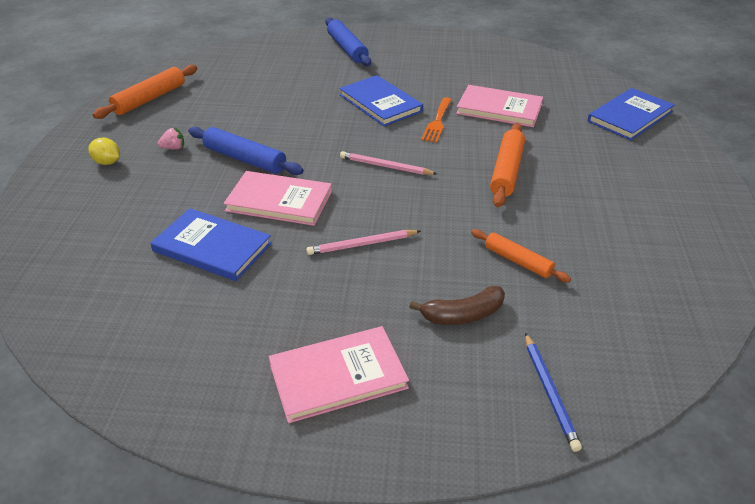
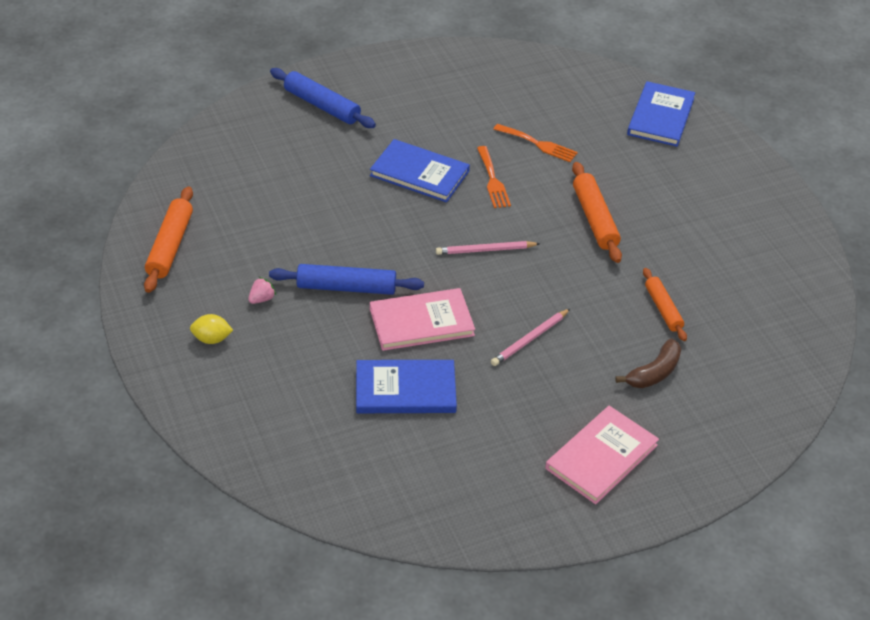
camera: 30 degrees left, 5 degrees up
(499, 109) = (538, 144): pink book -> orange fork
(518, 261) = (663, 309): orange rolling pin -> orange rolling pin turned 60 degrees clockwise
(550, 392) = (752, 409): blue pencil -> none

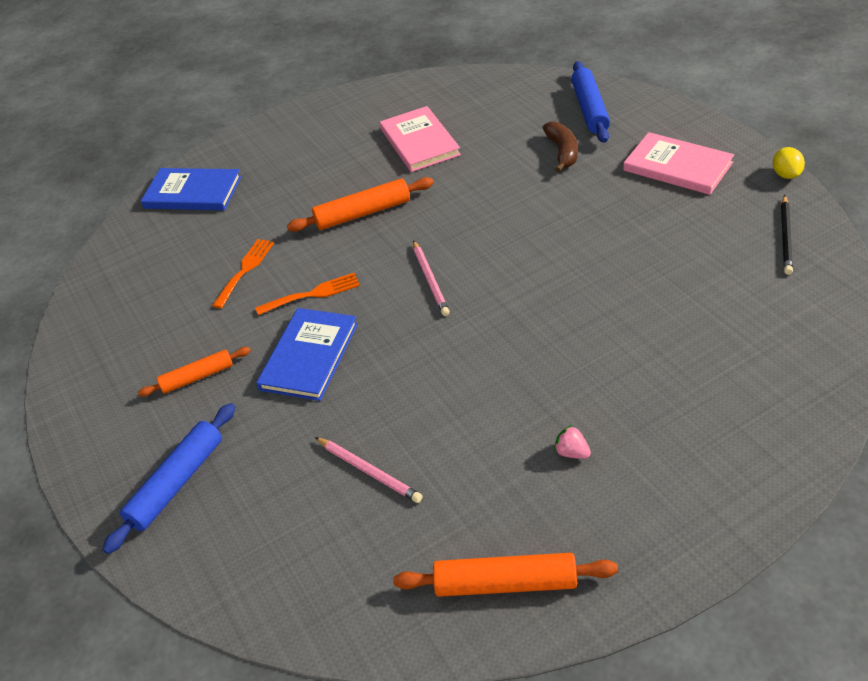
camera: 90 degrees left, 0 degrees up
(212, 339) = (660, 484): yellow lemon -> yellow lemon (786, 174)
(346, 287) = (525, 378): blue rolling pin -> blue rolling pin (590, 109)
(405, 390) = (659, 300): blue book -> none
(421, 322) = (557, 307): pink book -> pink book (419, 142)
(459, 506) = (786, 237): none -> black pencil
(530, 339) = (551, 228): pink pencil -> pink pencil (369, 471)
(654, 373) = (562, 152): brown banana -> brown banana turned 45 degrees clockwise
(663, 309) = (479, 157): orange rolling pin -> orange rolling pin (197, 377)

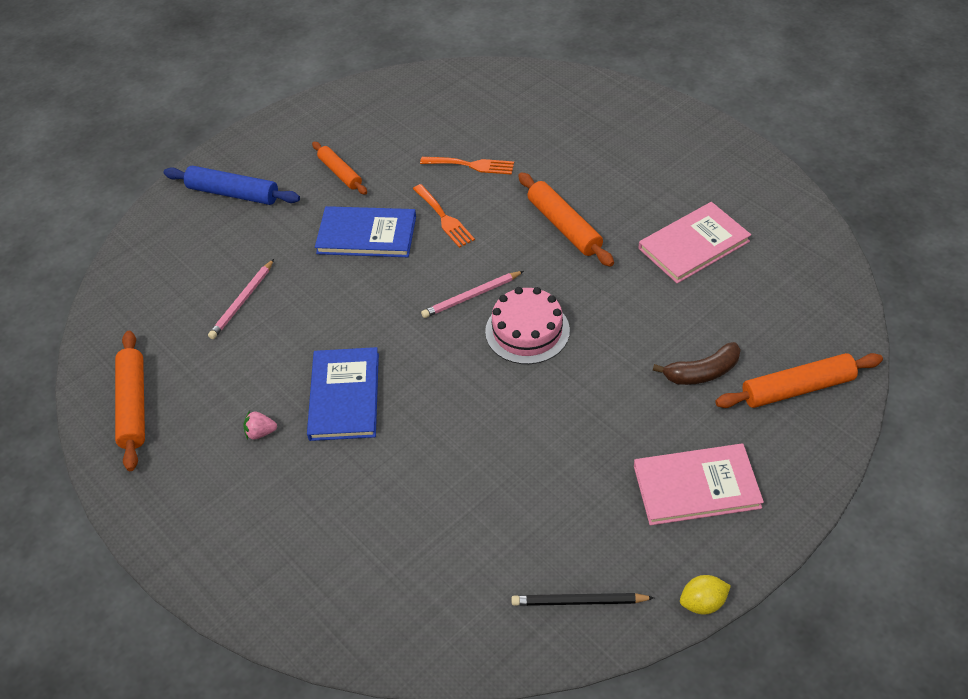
camera: 75 degrees right, 5 degrees up
(193, 192) = (576, 100): blue book -> blue book (344, 396)
(487, 246) = (527, 331): none -> pink cake
(572, 452) = (260, 432): pink strawberry -> pink strawberry turned 120 degrees counterclockwise
(590, 109) = (797, 388): blue rolling pin -> orange rolling pin
(677, 166) = (696, 486): pink book -> pink book turned 60 degrees clockwise

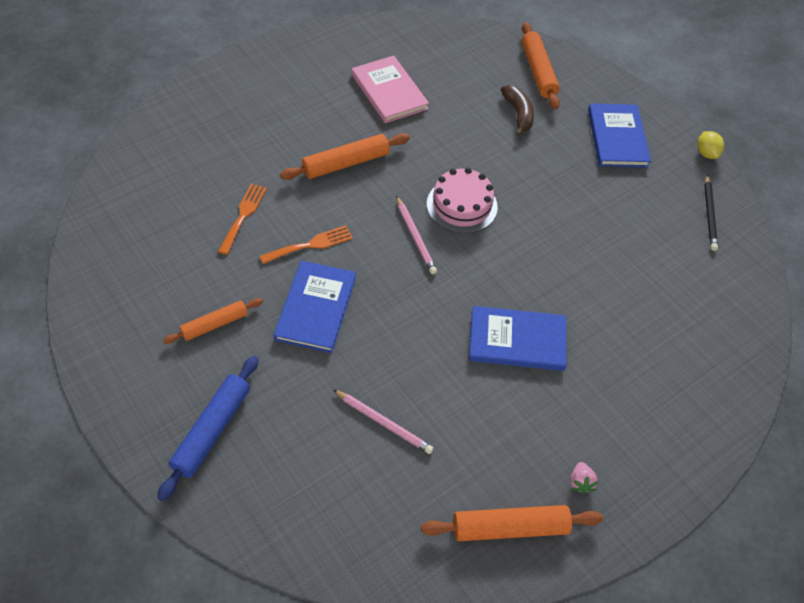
camera: 90 degrees left, 5 degrees up
(260, 432) = (552, 409): pink strawberry -> pink strawberry (580, 482)
(696, 486) = (617, 138): pink book -> blue book

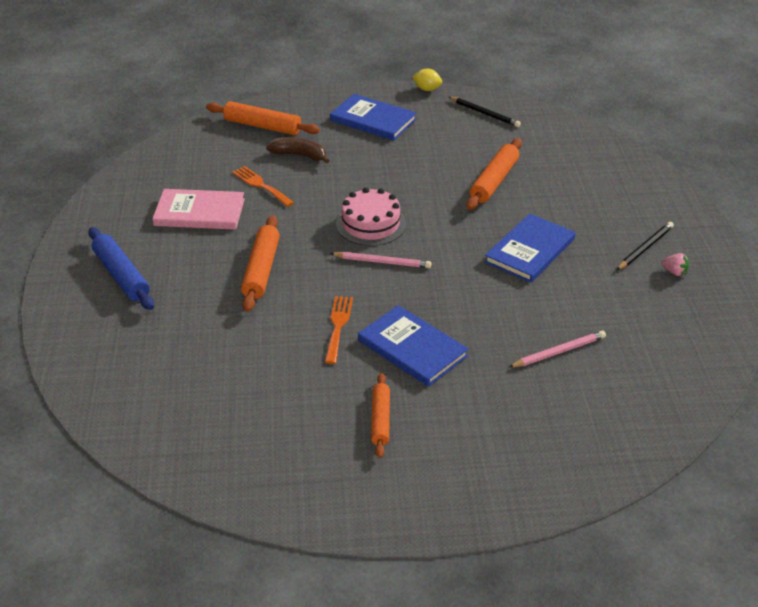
camera: 55 degrees left, 15 degrees down
(212, 430) = (498, 460): blue rolling pin -> blue rolling pin (121, 275)
(243, 215) = (264, 356): orange fork -> orange fork (261, 185)
(510, 527) = (692, 322): orange rolling pin -> orange rolling pin (494, 181)
(600, 439) = (644, 248): none -> black pencil

